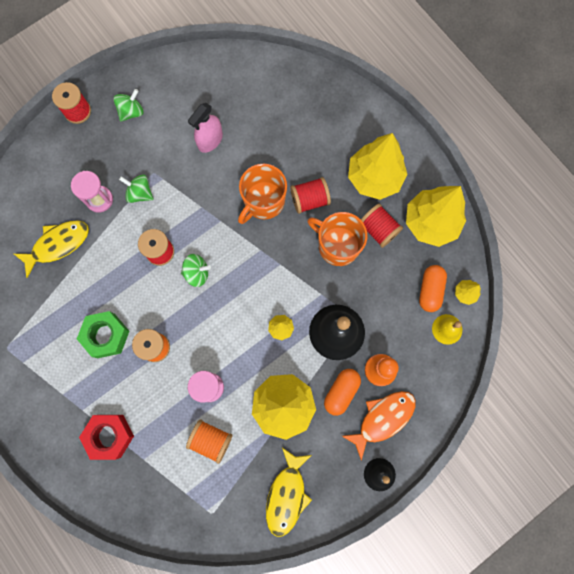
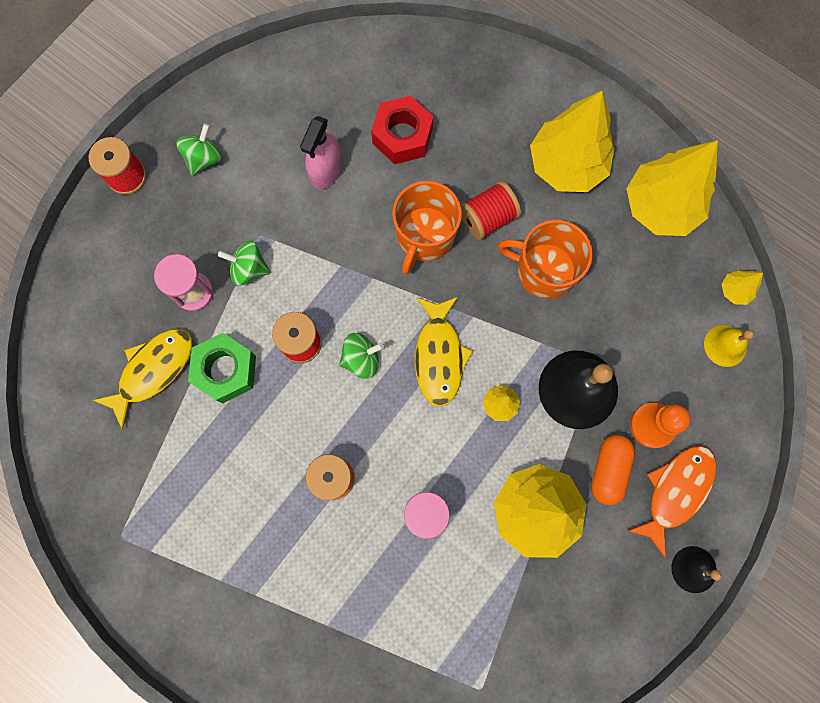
camera: 15 degrees left, 0 degrees up
(106, 336) = (259, 481): green nut -> green nut (226, 370)
(109, 436) = (305, 620): red nut -> red nut (402, 136)
(211, 440) = (449, 586): orange spool -> none
(287, 495) = (576, 634): yellow fish -> yellow fish (439, 356)
(378, 229) = (593, 234): red spool -> none
(430, 290) = (687, 299): orange capsule -> none

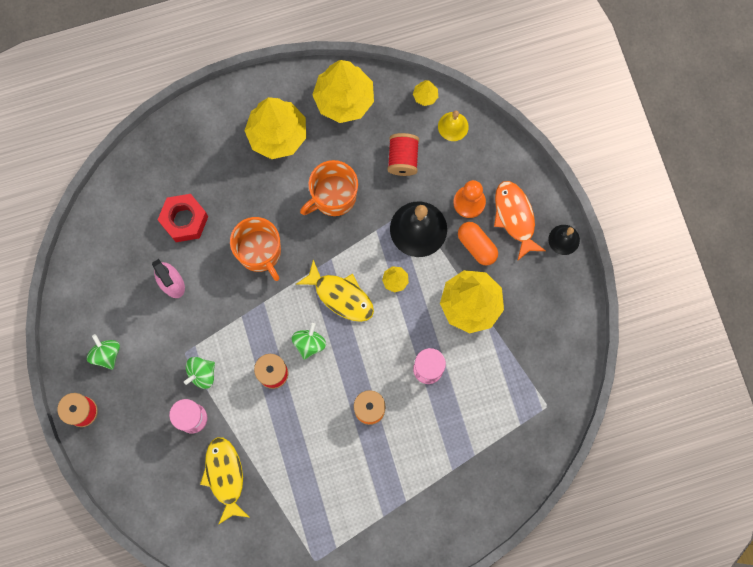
camera: 55 degrees left, 0 degrees up
(226, 370) = (257, 431): green nut -> none
(487, 218) = (276, 206): red spool -> red spool (403, 159)

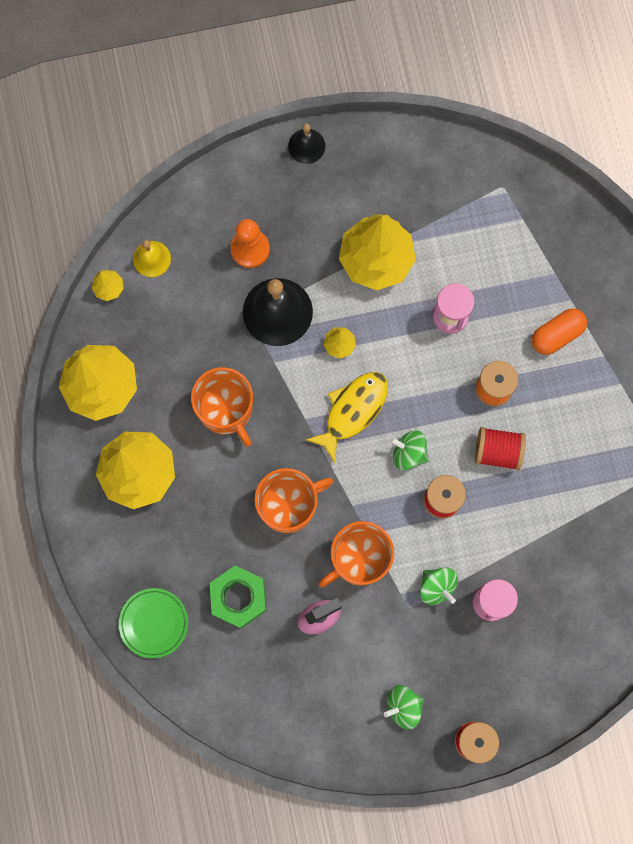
camera: 85 degrees left, 0 degrees up
(161, 159) = (154, 623): none -> green plate
(184, 220) = (238, 598): red nut -> green nut
(220, 310) = (359, 559): none -> orange mug
(225, 476) = (563, 566): yellow fish -> none
(403, 159) = (187, 322): red spool -> red spool (497, 451)
(476, 246) = (305, 246): orange capsule -> orange capsule (556, 335)
(515, 217) = (274, 198): orange fish -> none

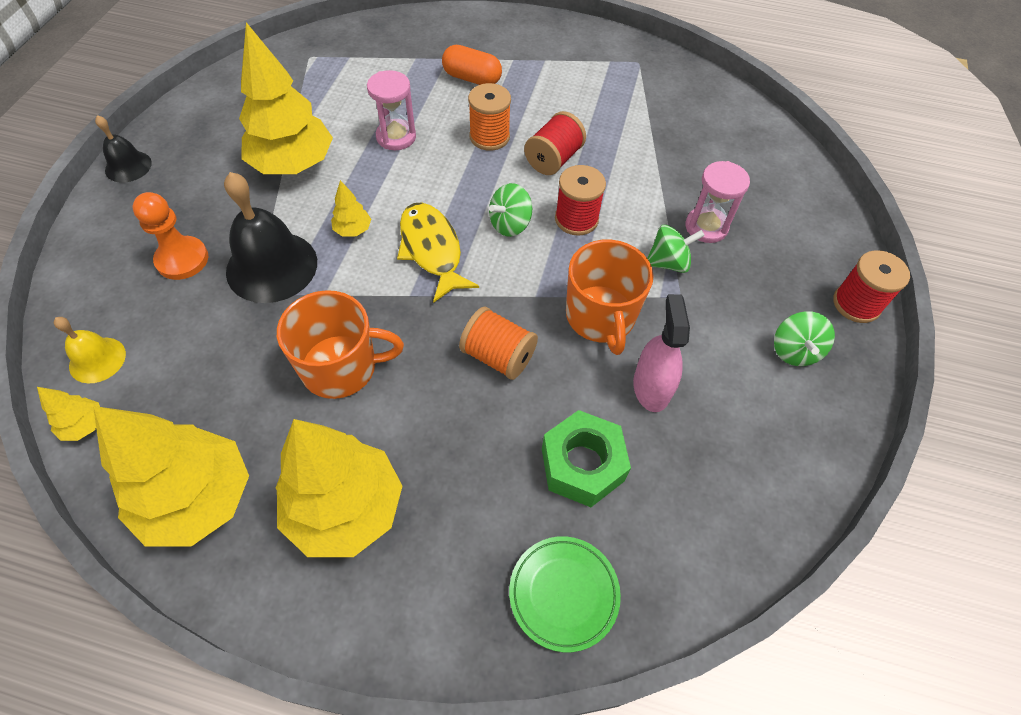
camera: 65 degrees left, 20 degrees down
(289, 505) = (498, 356): orange mug -> orange spool
(556, 335) = (472, 78): orange capsule -> orange capsule turned 60 degrees counterclockwise

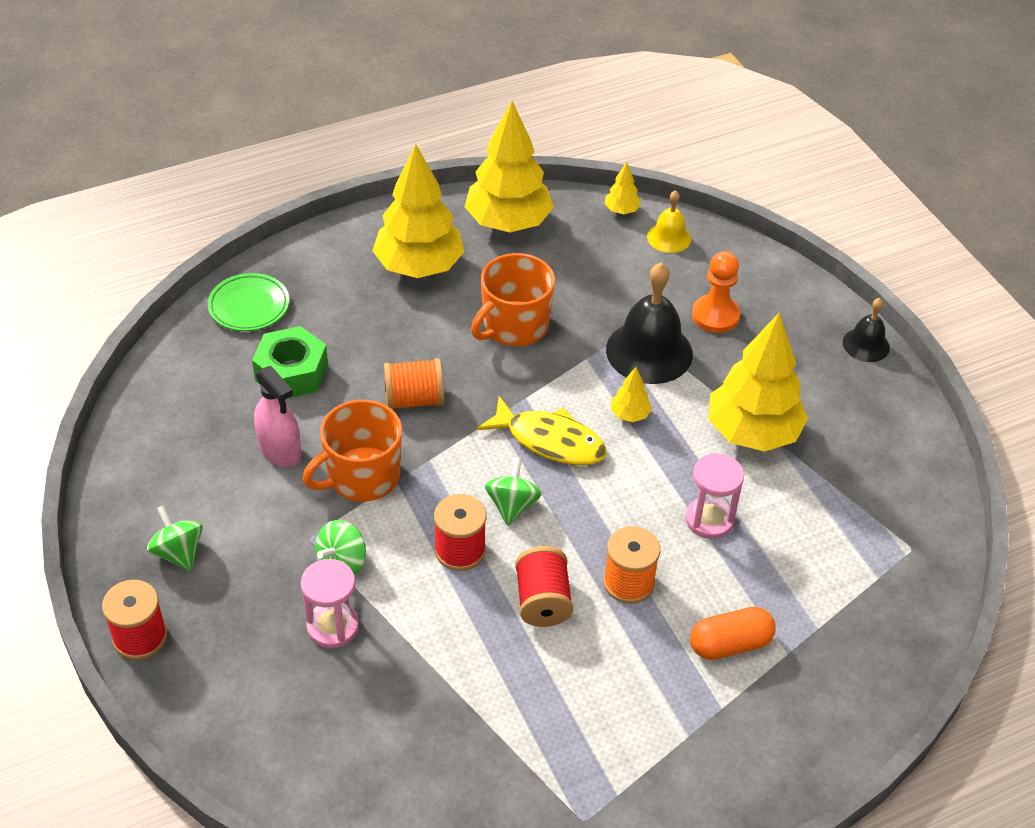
camera: 140 degrees right, 10 degrees down
(600, 317) = (362, 477): orange mug -> orange mug turned 75 degrees counterclockwise

